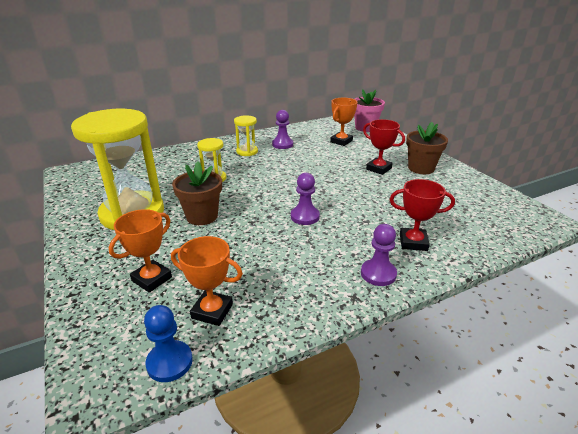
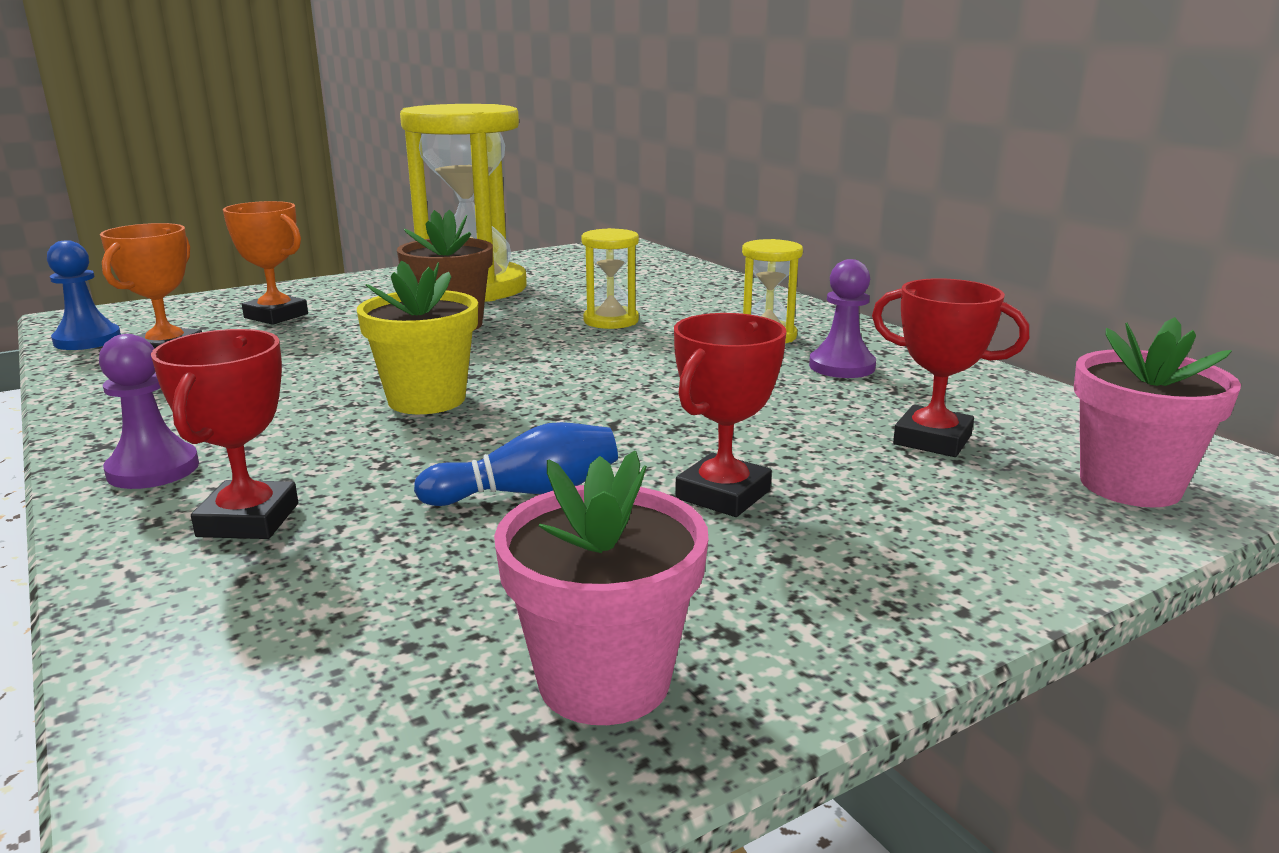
camera: 85 degrees right, 10 degrees down
(305, 216) = (427, 400): purple pawn -> yellow flower pot
(341, 141) = (932, 440): orange trophy -> red trophy
(383, 195) = (528, 492): none -> blue bowling pin
(421, 168) = (758, 580): brown flower pot -> none
(466, 186) = (604, 680): none -> pink flower pot

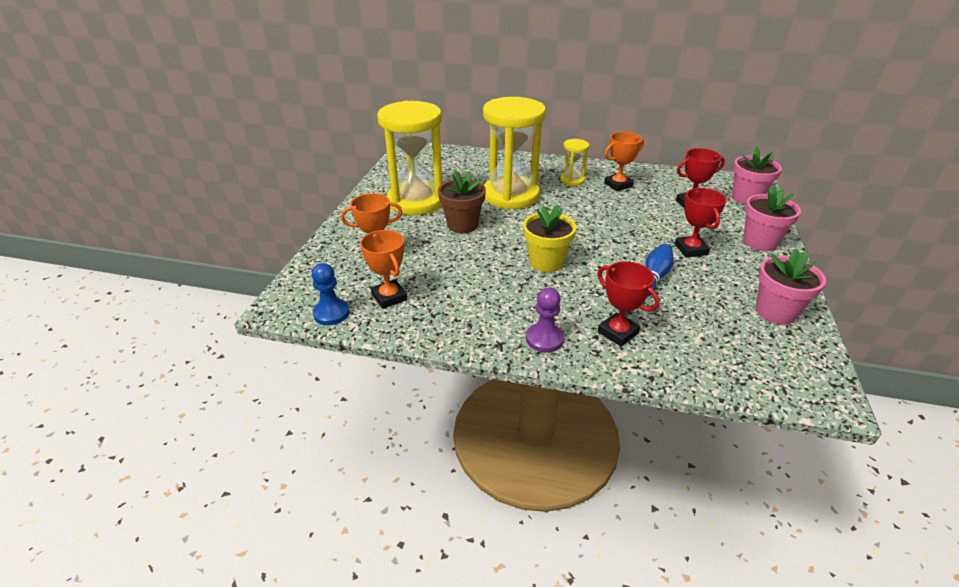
camera: 45 degrees left, 15 degrees up
(611, 321) = (510, 195): yellow hourglass -> yellow hourglass, size x2.20
(841, 366) = (618, 185): purple pawn -> orange trophy
(942, 560) = (759, 242): none -> pink flower pot

